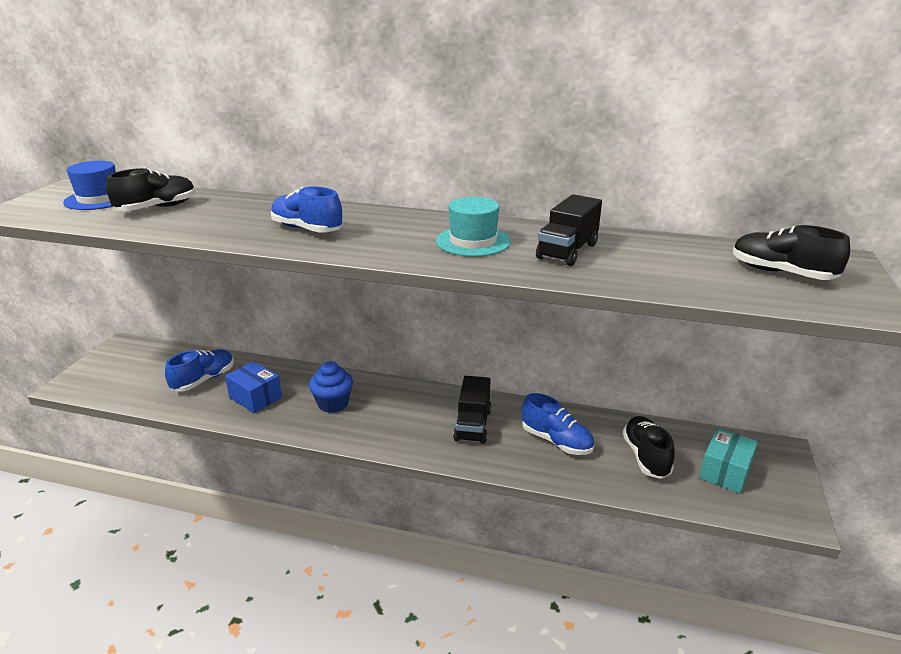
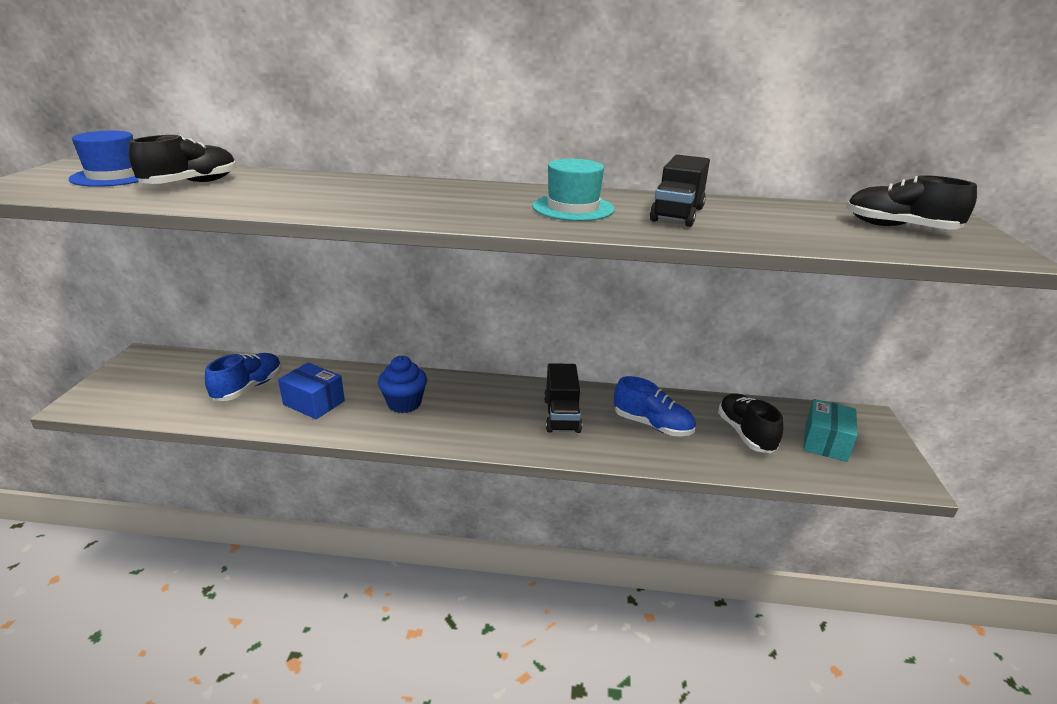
camera: 10 degrees left, 0 degrees up
(307, 229) = (381, 200): blue shoe -> none

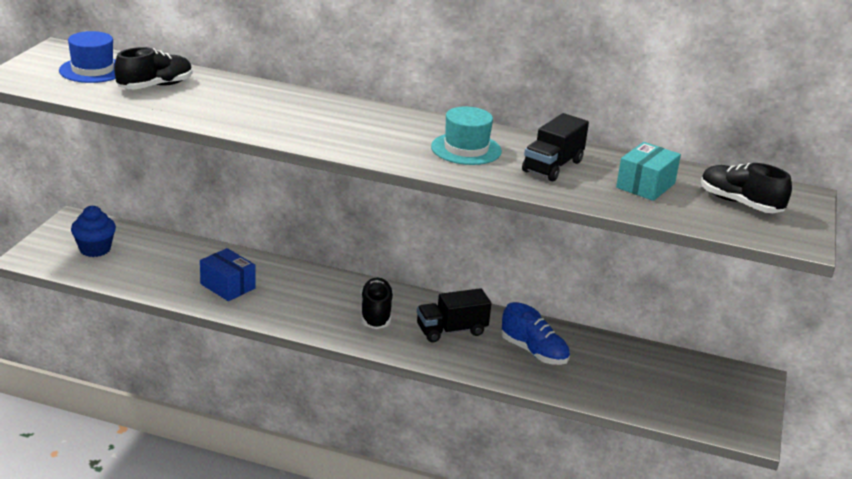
camera: 10 degrees right, 0 degrees up
(249, 388) = (171, 264): blue shoe -> none
(404, 403) = (308, 299): blue cupcake -> blue cupcake (95, 249)
(561, 415) = (451, 331): black truck -> black truck turned 60 degrees clockwise
(745, 434) = (620, 373): black shoe -> black shoe (376, 314)
(825, 442) = (694, 391): turquoise box -> turquoise box (645, 185)

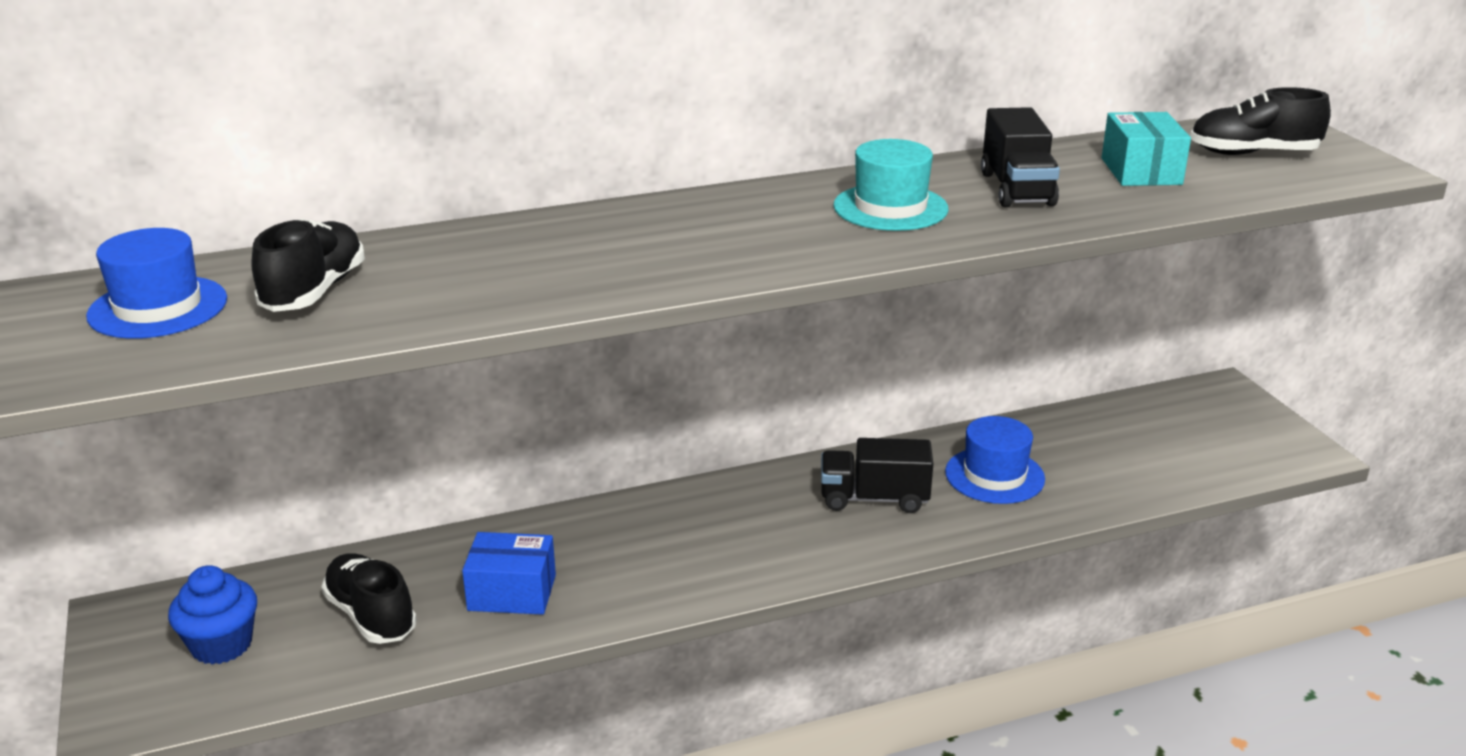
camera: 35 degrees left, 0 degrees up
(376, 314) = (759, 525): black shoe -> black shoe (371, 616)
(451, 331) = (874, 499): black truck -> black truck turned 60 degrees clockwise
(534, 352) = (994, 475): blue shoe -> blue hat

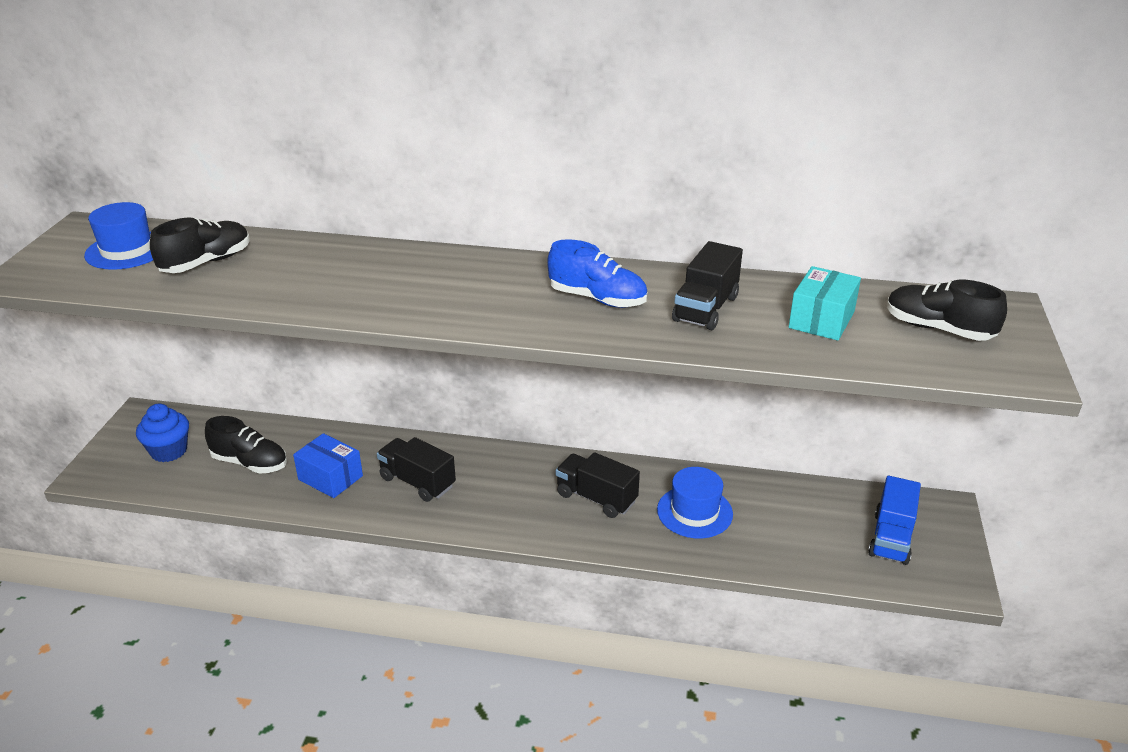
camera: 30 degrees right, 5 degrees up
(371, 616) = (250, 463): black shoe -> black shoe turned 120 degrees clockwise
(638, 557) = (417, 482): none -> black truck
(890, 208) = (597, 299): turquoise hat -> blue shoe
(1206, 433) = (891, 538): none -> blue truck

